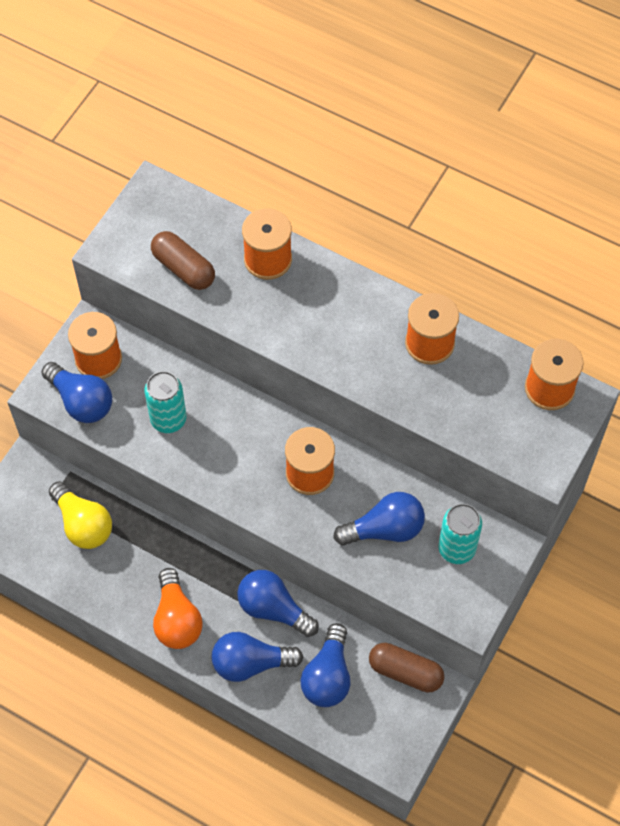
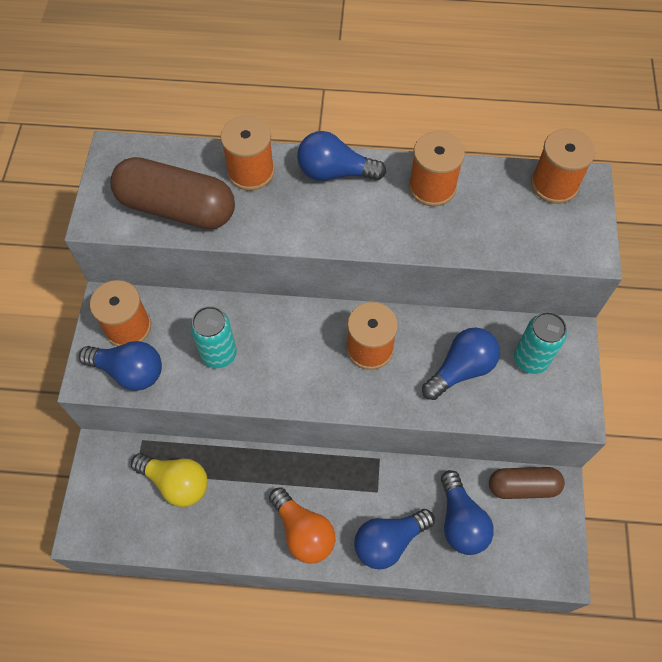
camera: 25 degrees left, 0 degrees up
(183, 268) = (177, 208): brown capsule -> brown capsule, size x1.62
(273, 608) = (383, 482): blue light bulb -> blue light bulb (334, 172)

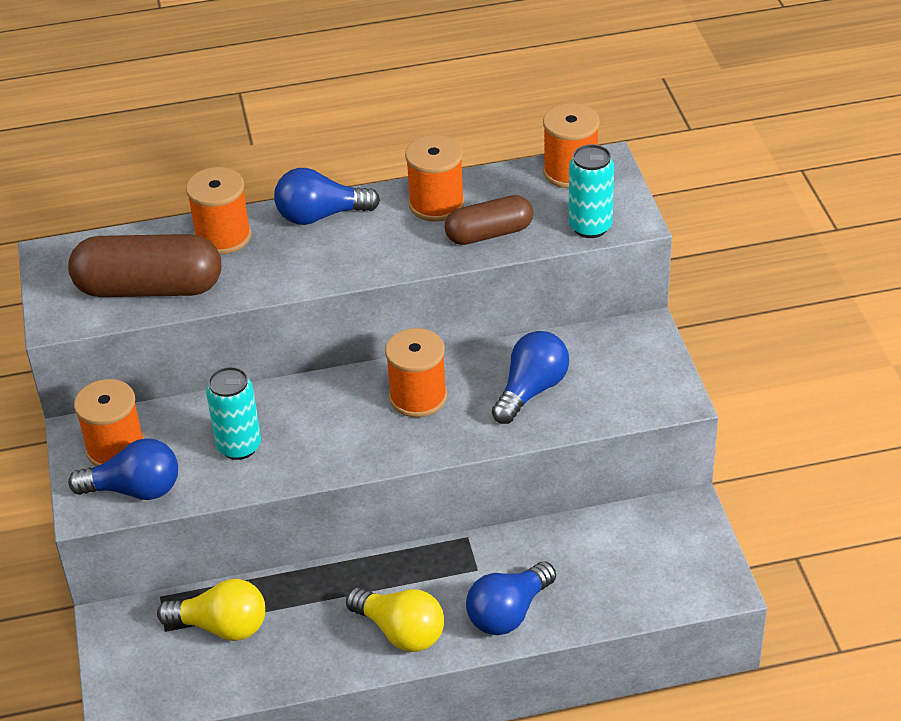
camera: 15 degrees left, 20 degrees down
(303, 532) = (401, 632): orange light bulb -> yellow light bulb
(461, 521) = (588, 571): blue light bulb -> none
(523, 486) = (649, 518): brown capsule -> brown capsule (489, 234)
(530, 359) = (607, 362): turquoise can -> turquoise can (590, 227)

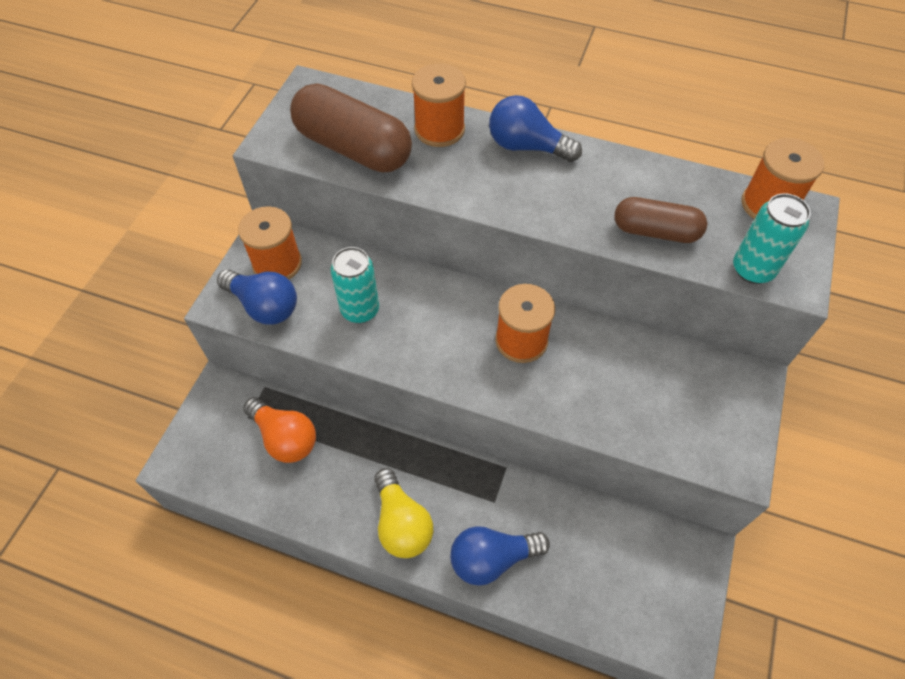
camera: 30 degrees right, 15 degrees up
(222, 626) = (285, 438): yellow light bulb -> orange light bulb
(436, 204) = (628, 181): orange spool -> none
(531, 390) = (617, 385): blue light bulb -> none

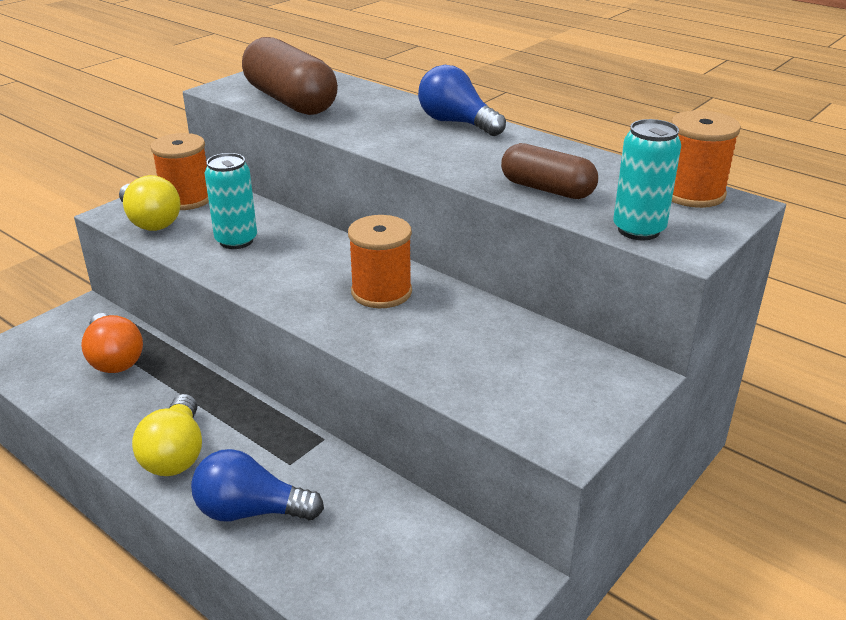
camera: 20 degrees right, 25 degrees down
(264, 306) = (150, 221): blue light bulb -> yellow light bulb
(439, 129) = (380, 102): orange spool -> none

